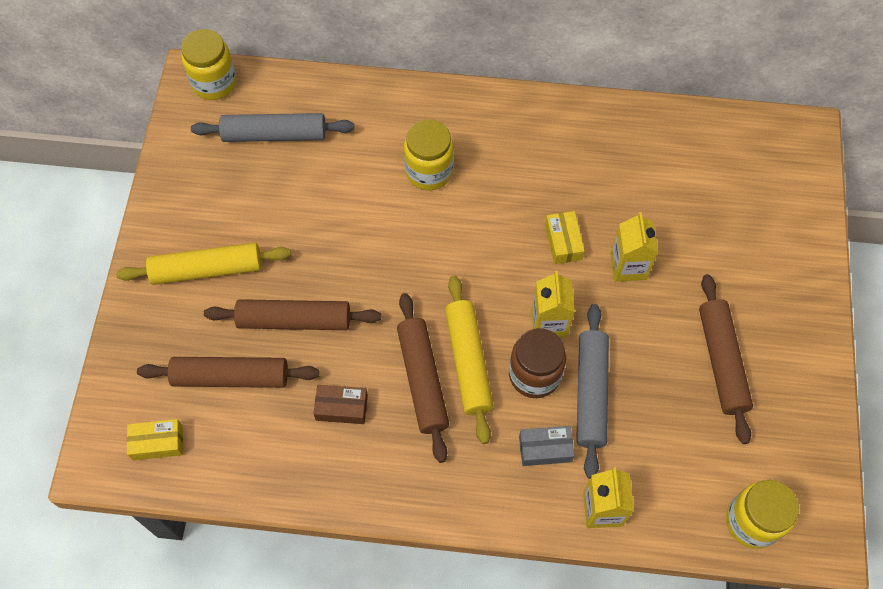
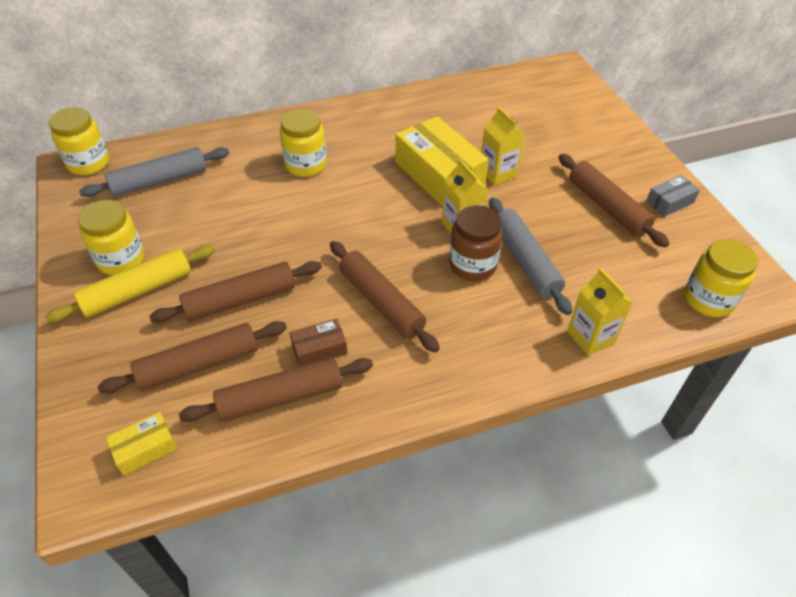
camera: 25 degrees left, 15 degrees down
(205, 225) = (121, 259): none -> yellow jar
(286, 443) = (280, 397): none -> brown rolling pin
(468, 362) = (413, 275): yellow rolling pin -> none
(545, 449) = (515, 312): grey box -> grey box (670, 202)
(563, 242) = (439, 175): yellow box -> yellow box, size x2.10

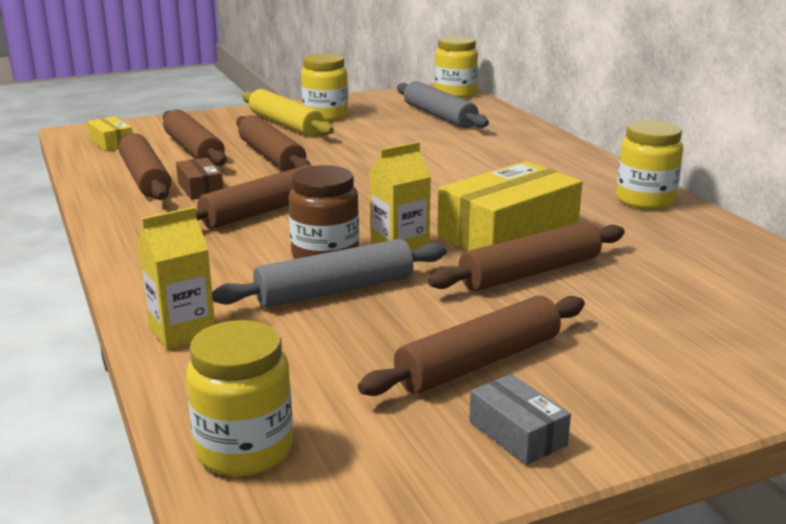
camera: 85 degrees right, 25 degrees down
(306, 165) = (493, 166): yellow jar -> yellow jar (645, 200)
(498, 173) = (530, 272): yellow carton -> brown rolling pin

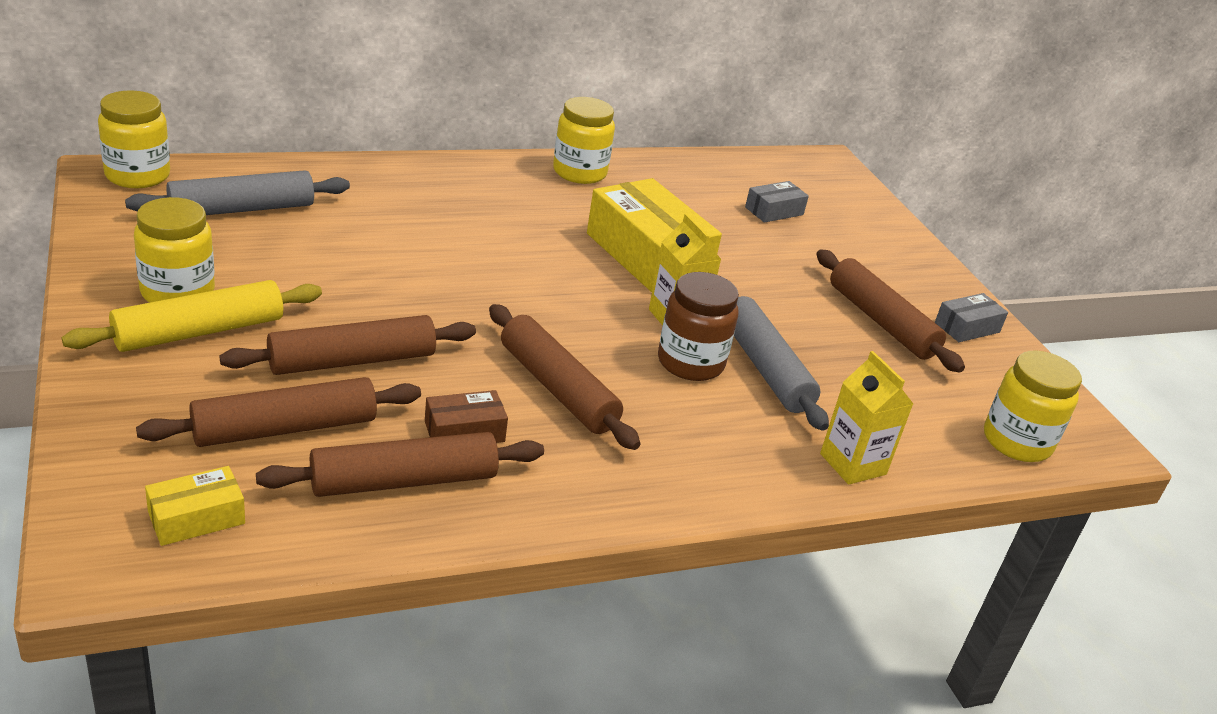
camera: 90 degrees left, 10 degrees up
(530, 272) = (730, 265): brown rolling pin -> none
(698, 297) = (774, 211): none -> grey box

